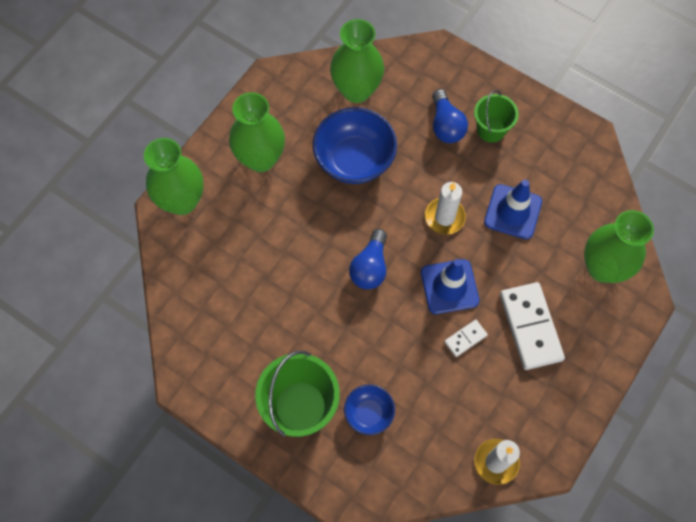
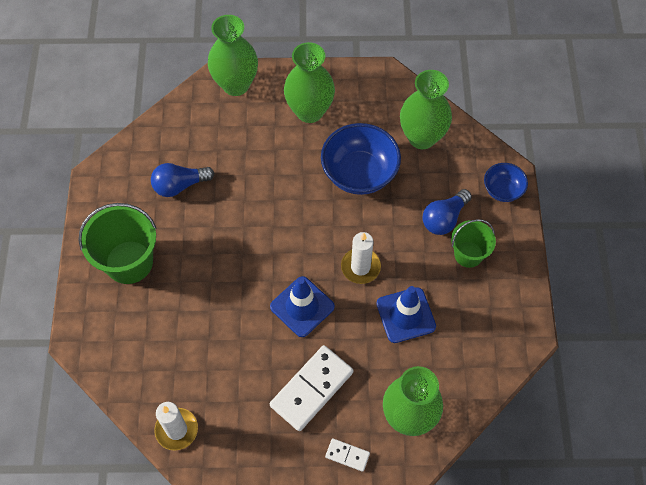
camera: 55 degrees right, 5 degrees down
(369, 413) = (155, 312): blue bowl -> blue bowl (502, 190)
(370, 267) = (276, 240): blue light bulb -> blue light bulb (179, 185)
(465, 339) = (265, 345): white domino -> white domino (347, 455)

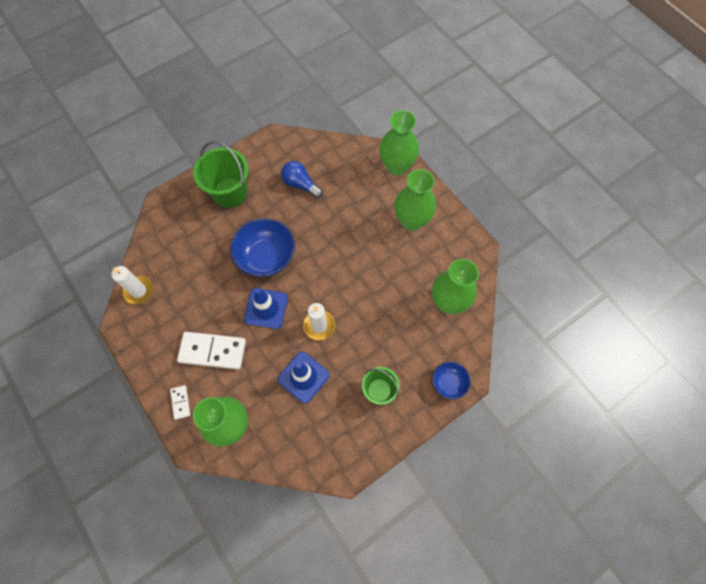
camera: 55 degrees right, 5 degrees up
(359, 173) = (389, 280): blue bowl -> blue bowl (266, 257)
(444, 219) = (395, 357): blue light bulb -> none

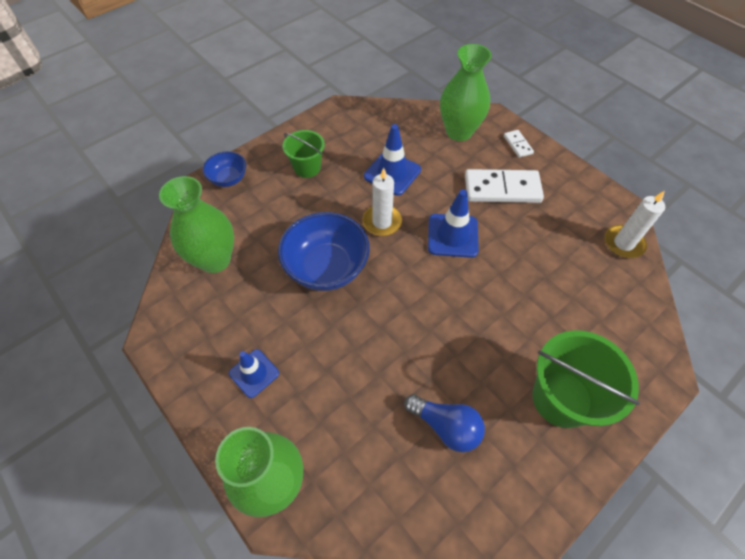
camera: 175 degrees right, 10 degrees down
(266, 257) = (470, 298): blue bowl -> blue bowl (326, 268)
(412, 221) = (254, 373): green vase -> blue traffic cone

